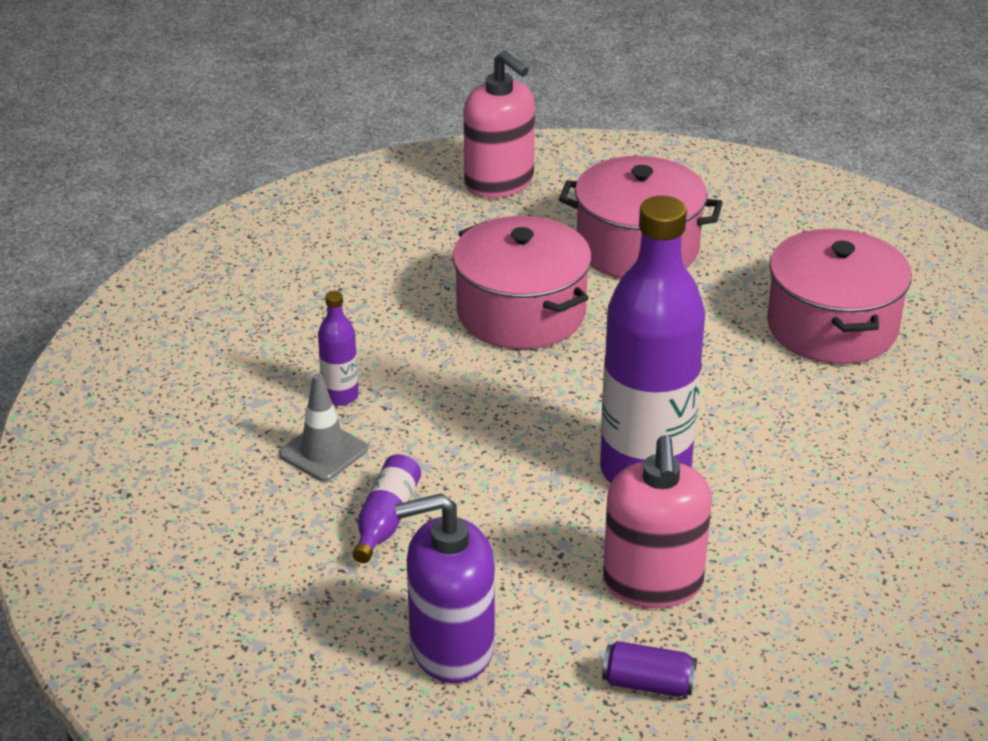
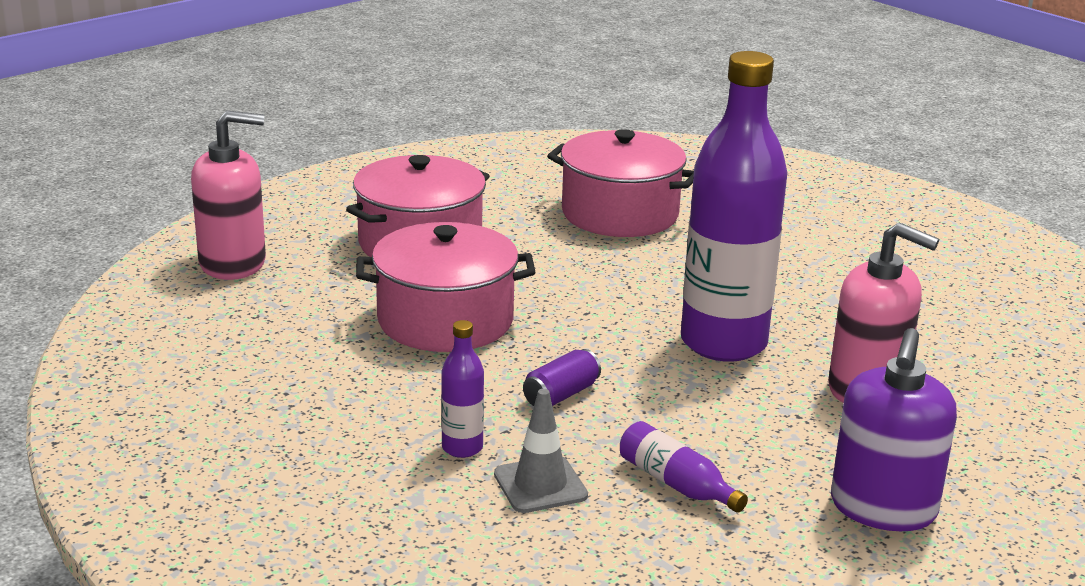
camera: 60 degrees left, 10 degrees down
(648, 684) = (987, 432): purple can -> purple can (561, 395)

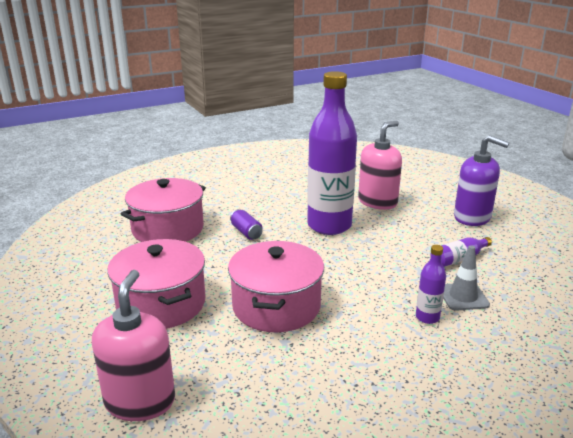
camera: 75 degrees left, 0 degrees up
(561, 395) = (373, 278): purple can -> purple can (246, 232)

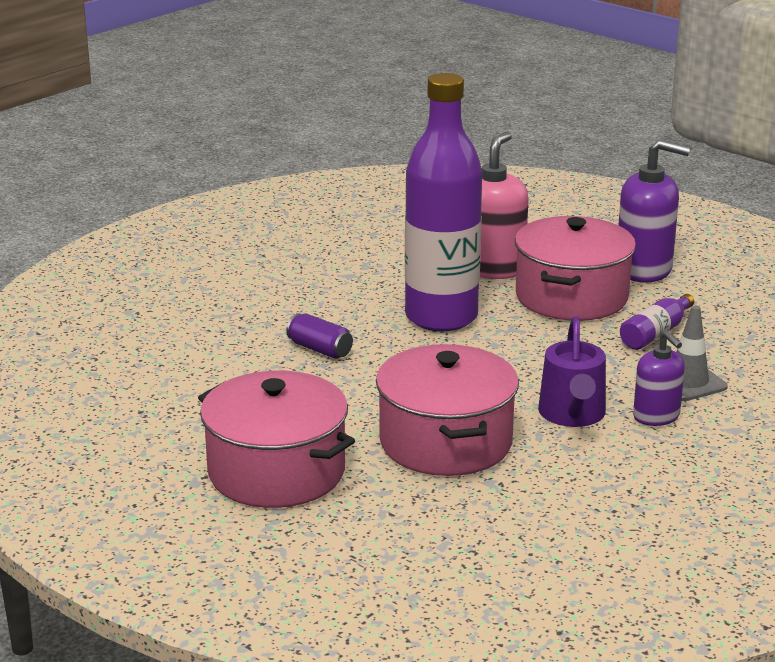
camera: 20 degrees left, 0 degrees up
(140, 401) = (354, 587): pink soap dispenser -> none
(168, 229) = (187, 366): pink pot -> pink pot (571, 297)
(370, 304) = (572, 415): none -> purple watering can
(427, 317) = (656, 416): purple bottle -> purple soap dispenser

